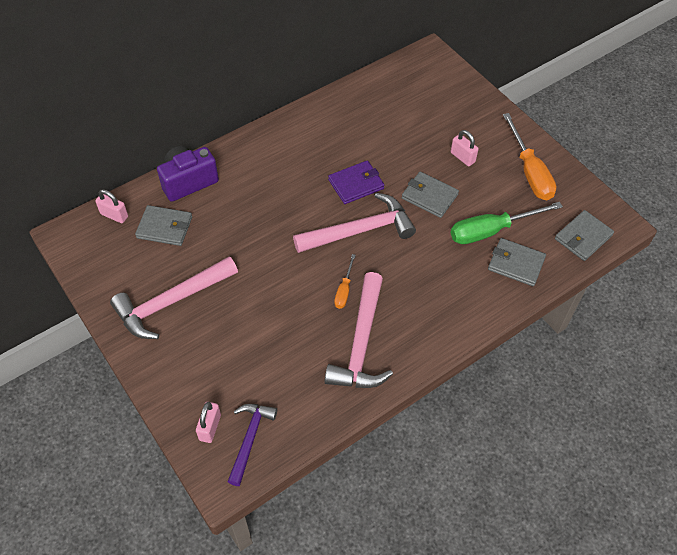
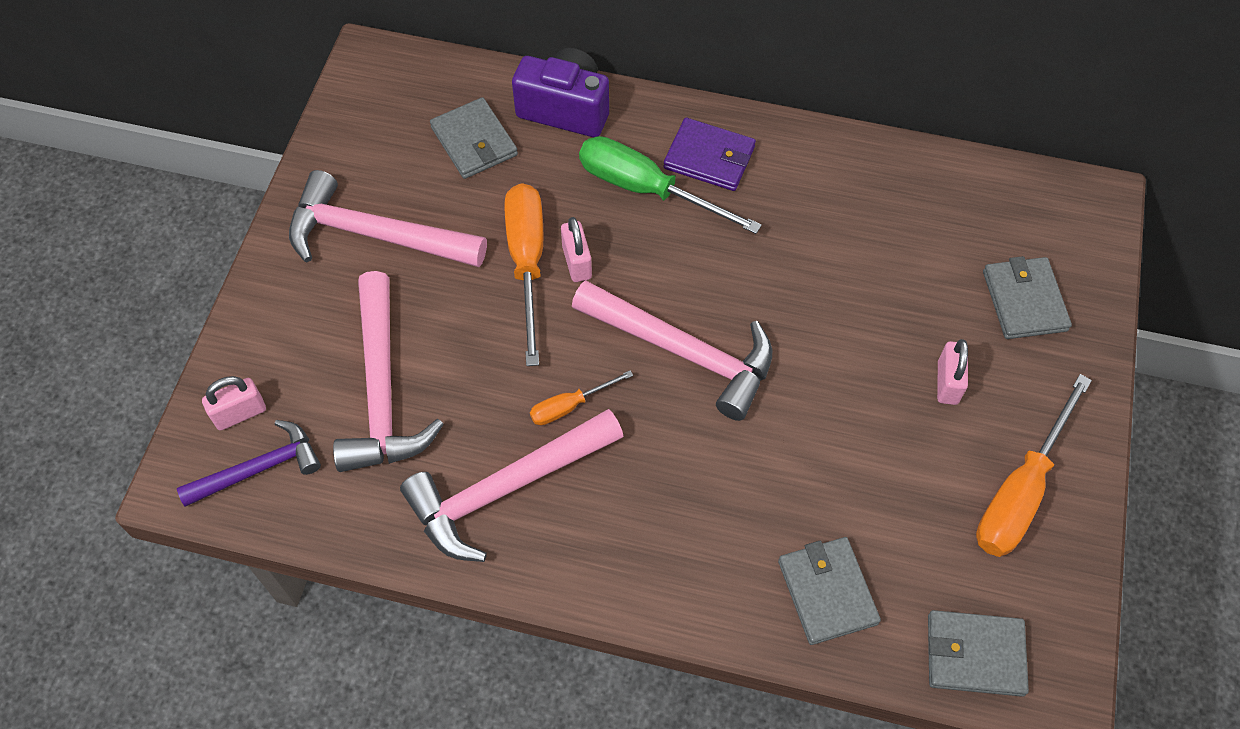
camera: 50 degrees right, 5 degrees up
(114, 215) = (442, 80): pink padlock -> pink padlock (577, 262)
(254, 254) = (527, 262): none -> orange screwdriver
(260, 357) = (381, 390): none -> pink hammer
(356, 184) = (756, 289): purple wallet -> purple wallet (709, 158)
(429, 196) = (830, 392): grey wallet -> grey wallet (1024, 300)
(491, 230) = (853, 516): green screwdriver -> green screwdriver (646, 189)

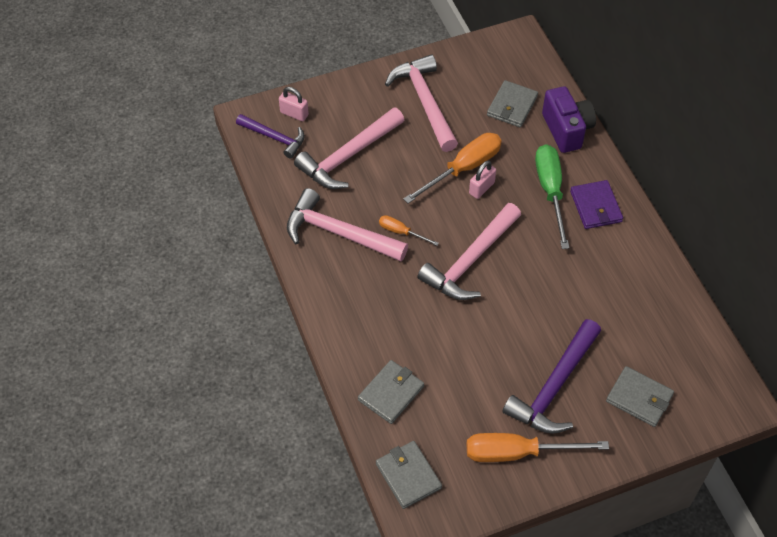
camera: 55 degrees right, 5 degrees down
(683, 352) = (470, 261): pink hammer -> pink hammer turned 45 degrees clockwise
(947, 383) = (554, 386): pink padlock -> purple hammer
(1024, 300) = (639, 398): grey wallet -> grey wallet turned 75 degrees clockwise

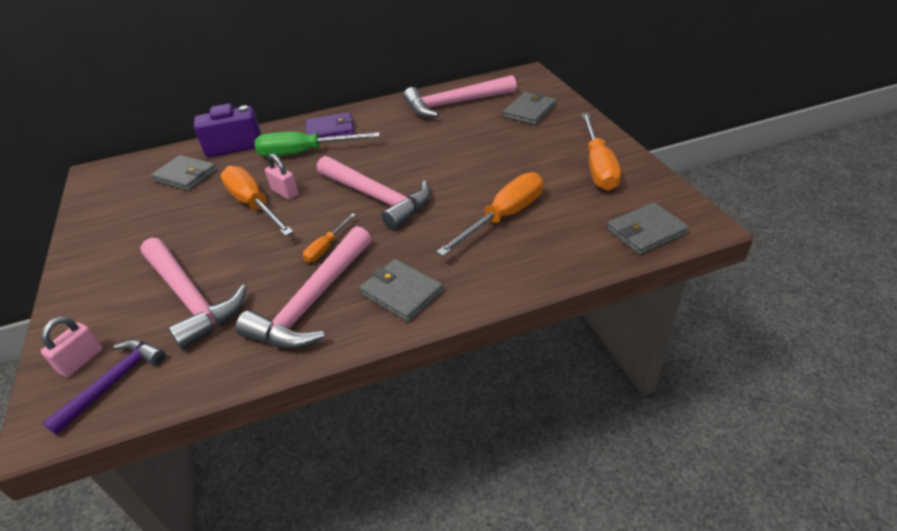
camera: 85 degrees left, 15 degrees down
(391, 393) = (546, 247): grey wallet -> grey wallet (401, 292)
(425, 102) = (142, 235): pink hammer -> pink hammer (454, 104)
(436, 363) = (504, 217): none -> orange screwdriver
(554, 386) = (524, 149): purple hammer -> none

